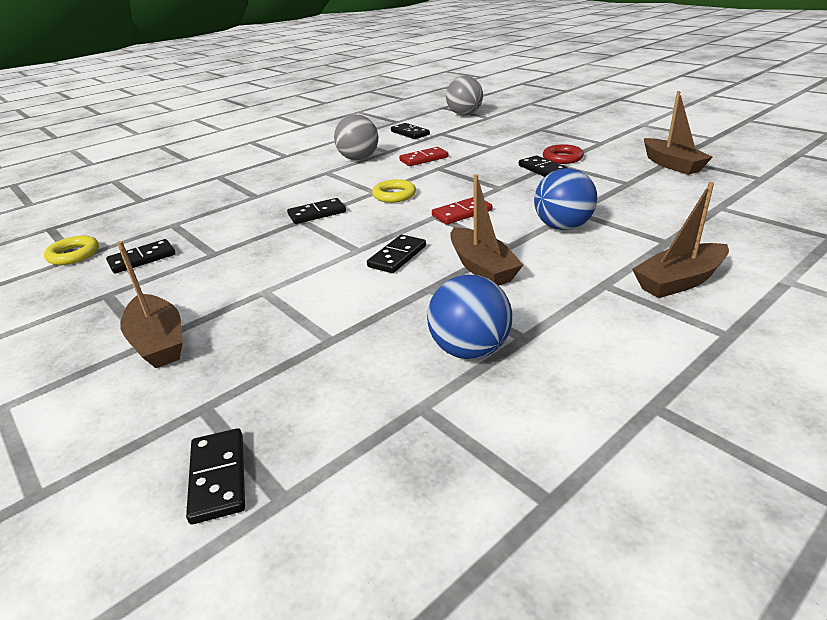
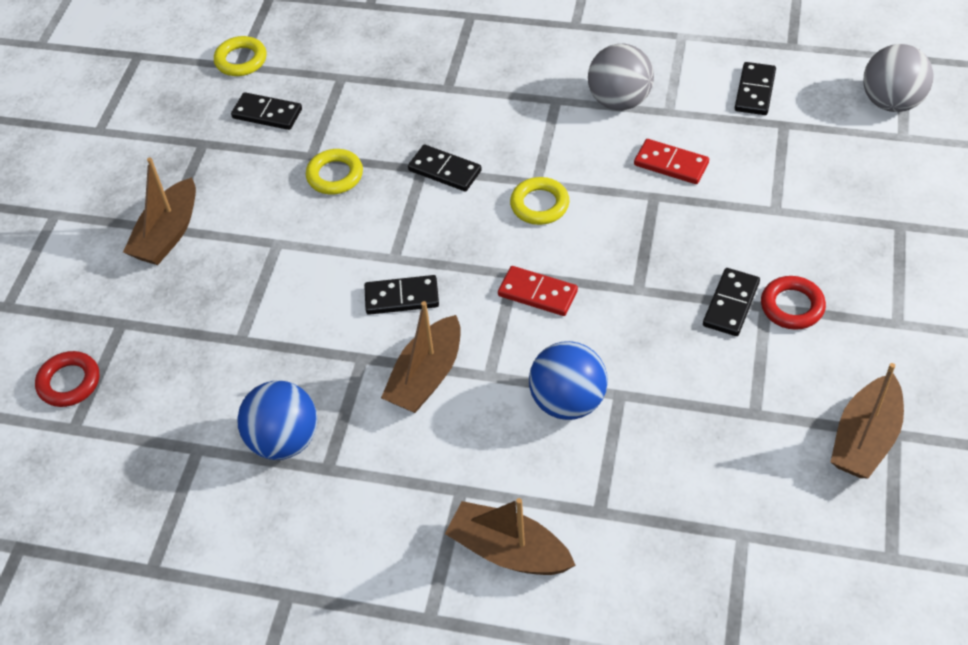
camera: 55 degrees right, 20 degrees up
(218, 477) = (69, 382): black domino -> red ring
(248, 250) = (335, 175): none -> yellow ring

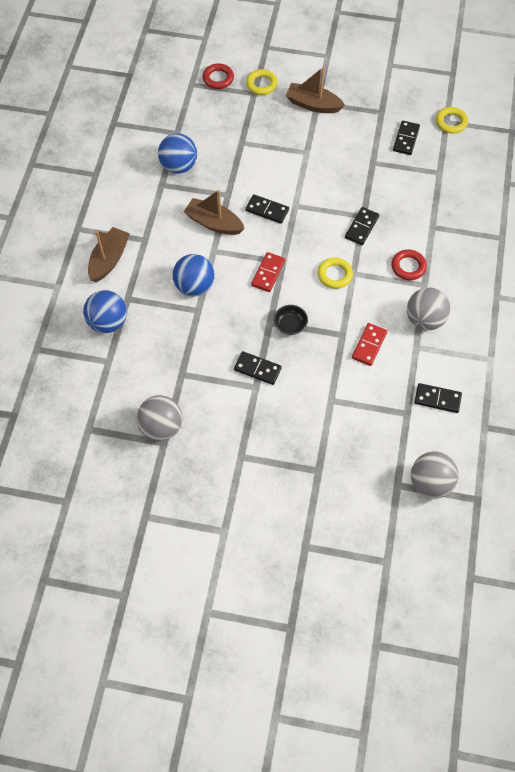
camera: 85 degrees right, 10 degrees up
(335, 175) = (357, 175): yellow ring -> yellow ring (261, 84)
(402, 297) = (267, 210): black domino -> black domino turned 60 degrees counterclockwise
(641, 262) = (290, 325): none -> black bowl
(655, 542) = (108, 322): none -> blue ball
(792, 306) = (255, 401): red ring -> red ring (408, 267)
(865, 438) = (161, 427): brown boat -> grey ball

